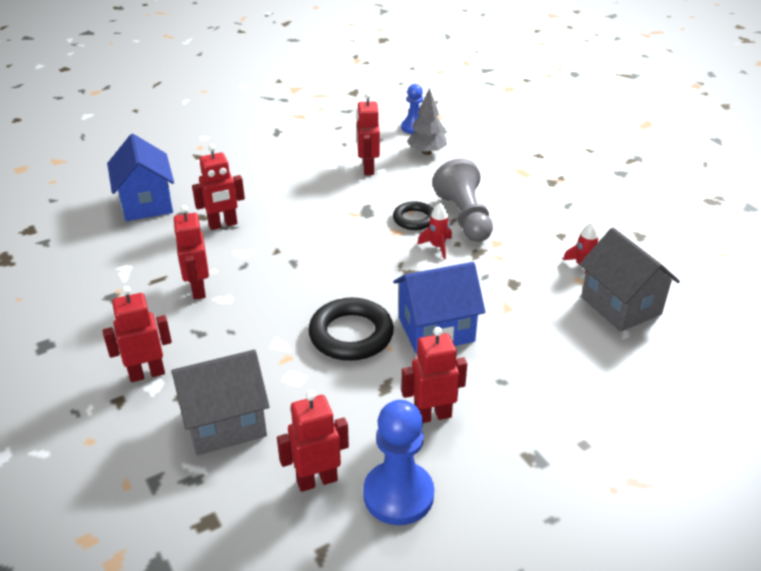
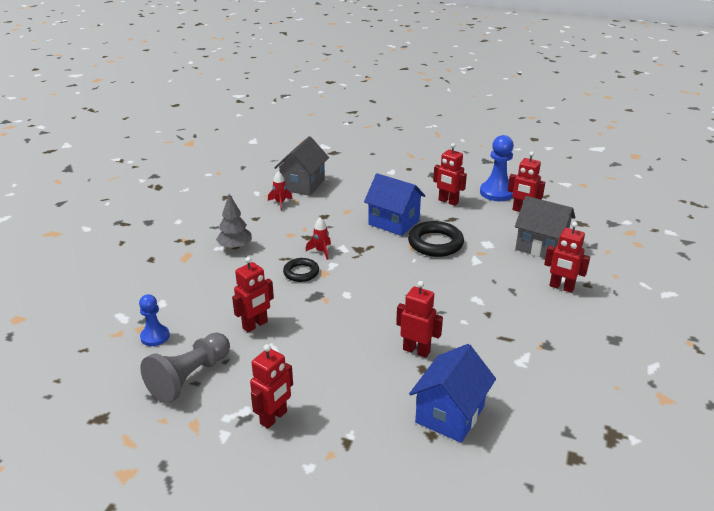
camera: 130 degrees left, 5 degrees down
(198, 289) = (486, 315): red robot -> red robot (274, 418)
(426, 152) = (196, 309): grey tree -> grey tree (235, 247)
(464, 217) = (275, 255): grey pawn -> grey pawn (189, 377)

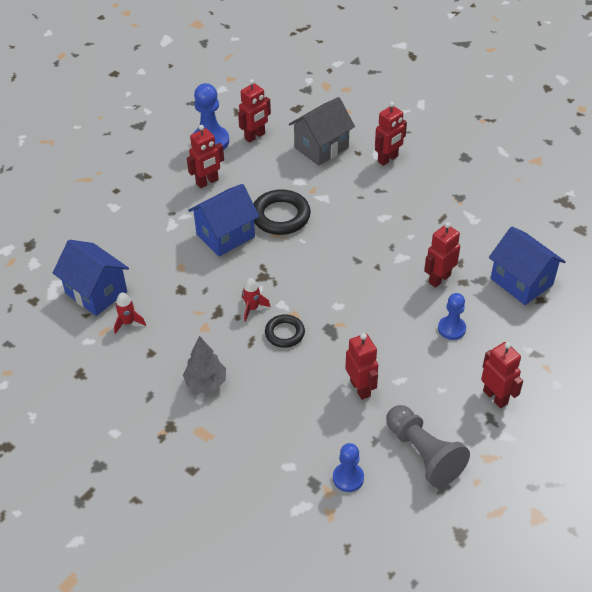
camera: 70 degrees left, 15 degrees up
(303, 185) = (96, 292): grey house -> blue house
(353, 370) = (451, 329): none -> blue pawn

